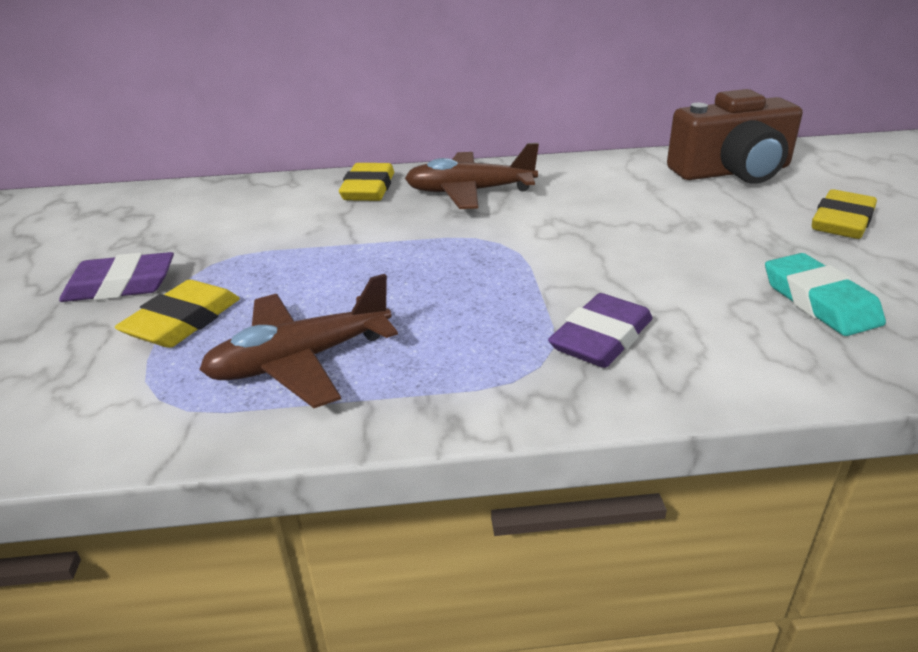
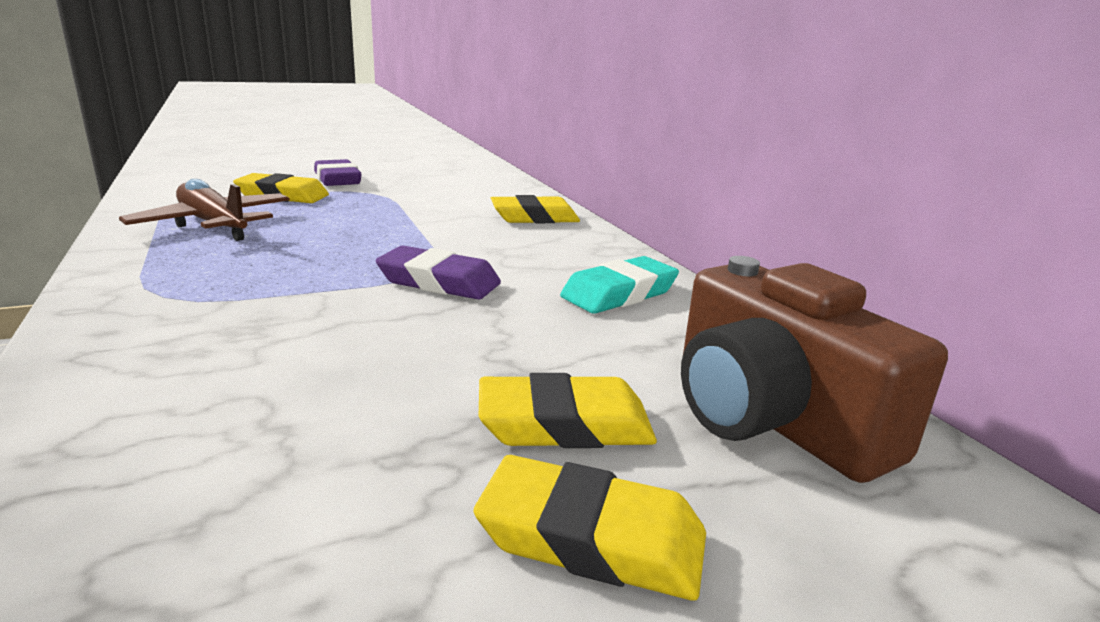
camera: 70 degrees right, 10 degrees down
(469, 192) = (551, 252): brown plane -> none
(601, 338) = (200, 319): purple eraser -> purple eraser (439, 282)
(748, 217) = (564, 424): none -> yellow eraser
(819, 302) = (244, 473): turquoise eraser -> turquoise eraser (619, 293)

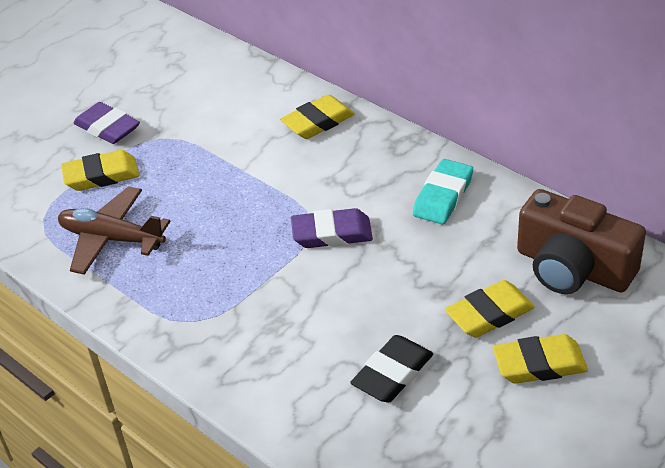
camera: 20 degrees left, 20 degrees up
(305, 440) = (392, 373): none -> black eraser

